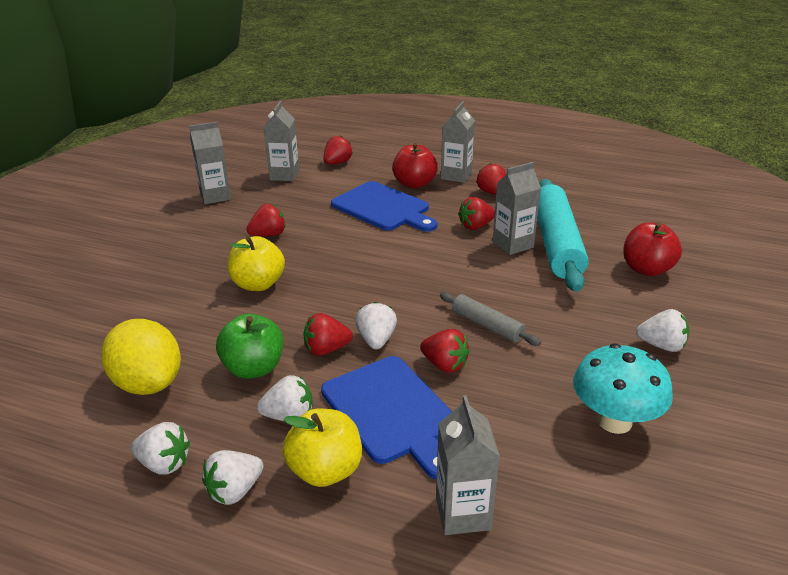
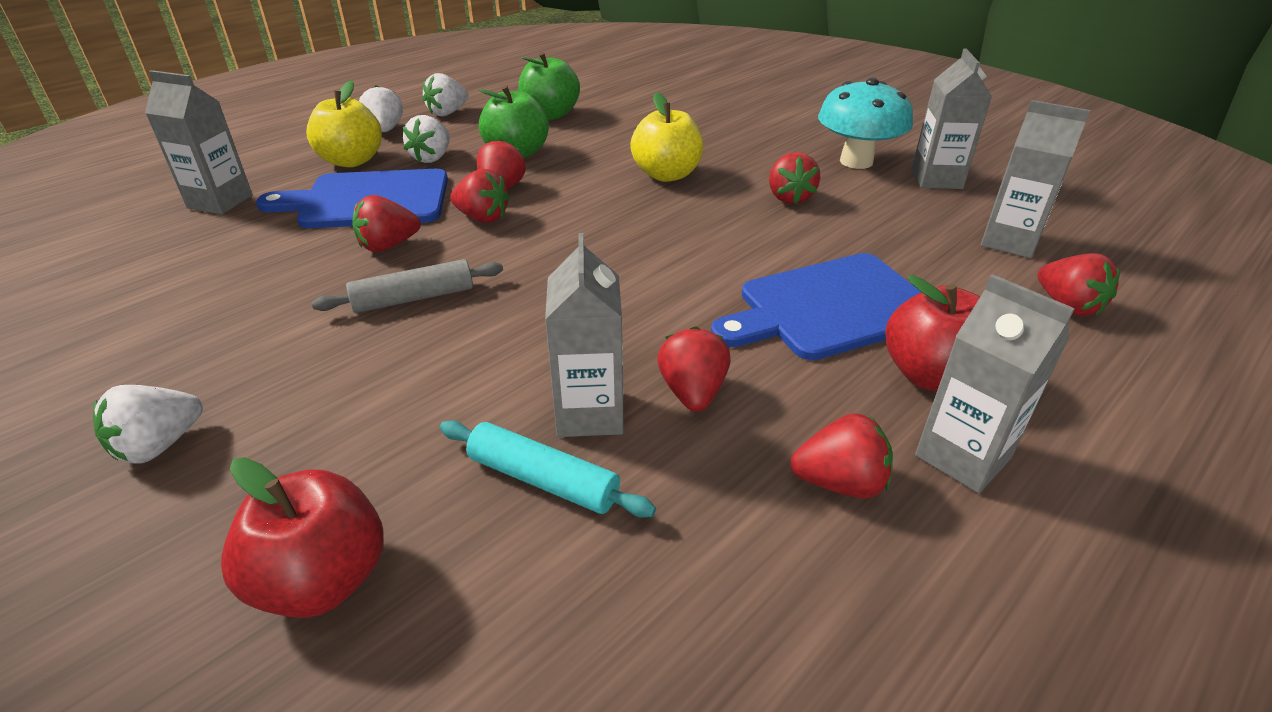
camera: 115 degrees right, 5 degrees up
(148, 383) = (550, 115): yellow lemon -> green apple
(376, 340) = (482, 218): white strawberry -> red strawberry
(556, 243) = (543, 479): turquoise rolling pin -> turquoise rolling pin, size x0.49
(614, 421) = (149, 322): turquoise mushroom -> turquoise mushroom (856, 161)

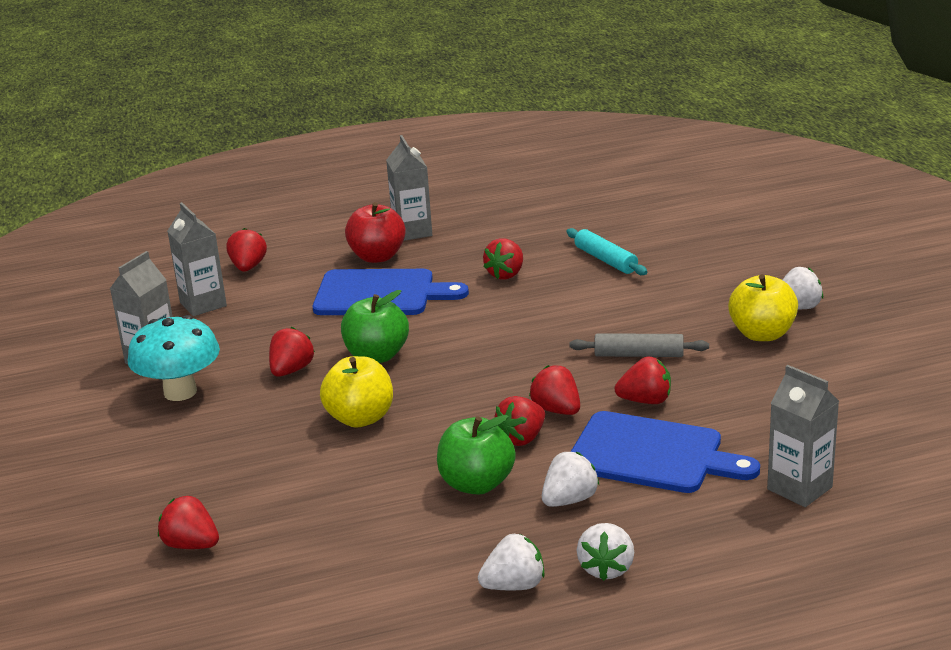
camera: 150 degrees left, 10 degrees down
(322, 580) = (712, 251): red apple -> none
(352, 161) = (658, 518): yellow apple -> yellow apple (762, 334)
(550, 115) = (391, 544): green apple -> green apple (377, 356)
(589, 413) = (566, 277): grey carton -> none
(839, 482) = (476, 235): red strawberry -> red strawberry (191, 545)

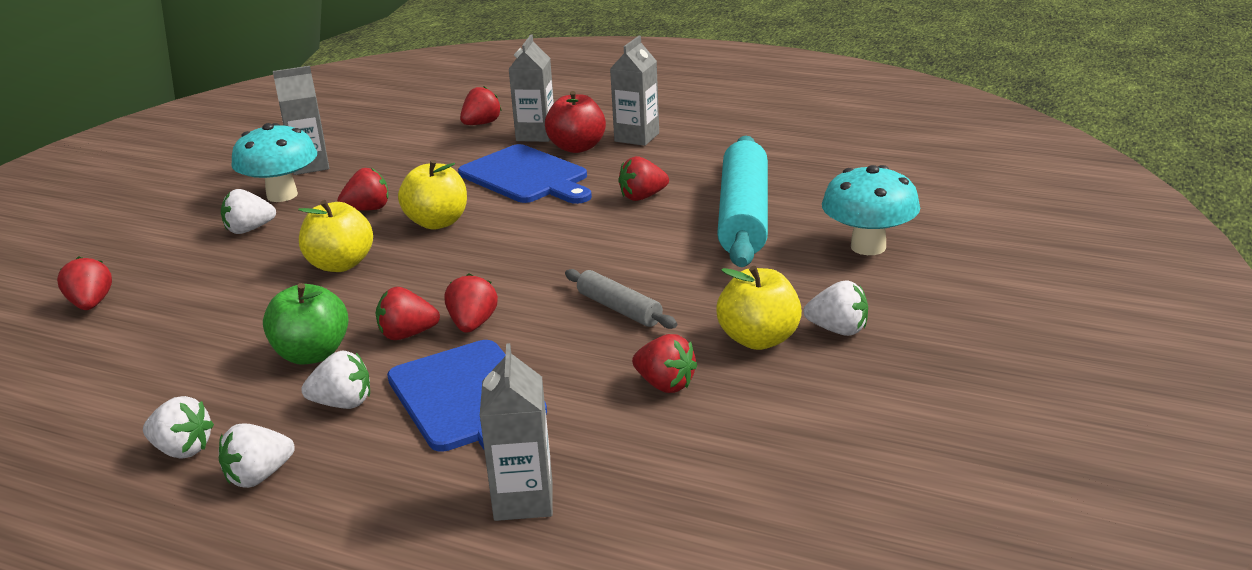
camera: 40 degrees right, 0 degrees up
(203, 304) = (407, 140): grey carton -> grey carton (536, 135)
(212, 429) = (249, 230): none -> white strawberry
(377, 356) = (437, 222): green apple -> yellow apple
(605, 260) = (743, 216): turquoise rolling pin -> turquoise rolling pin, size x2.02
(645, 401) = (550, 351): red strawberry -> red strawberry (665, 385)
(724, 249) = (868, 247): none -> turquoise mushroom

